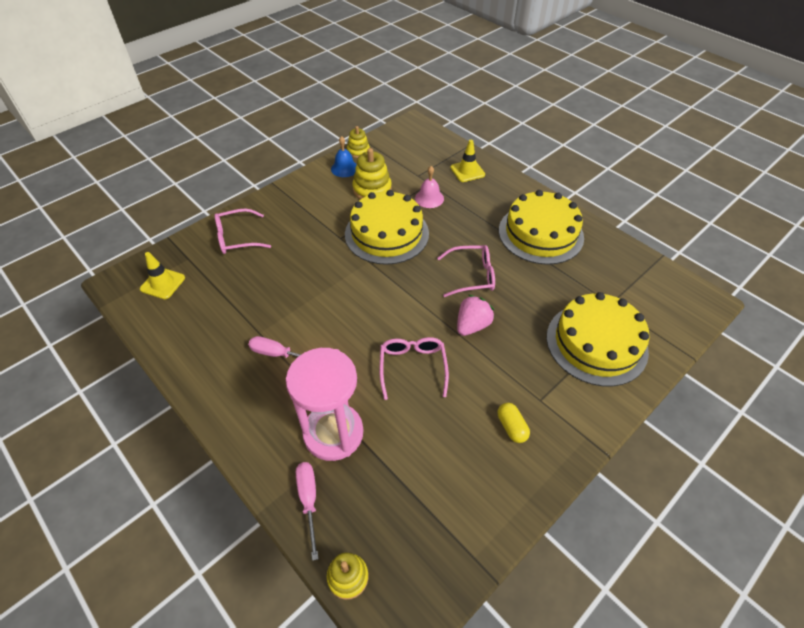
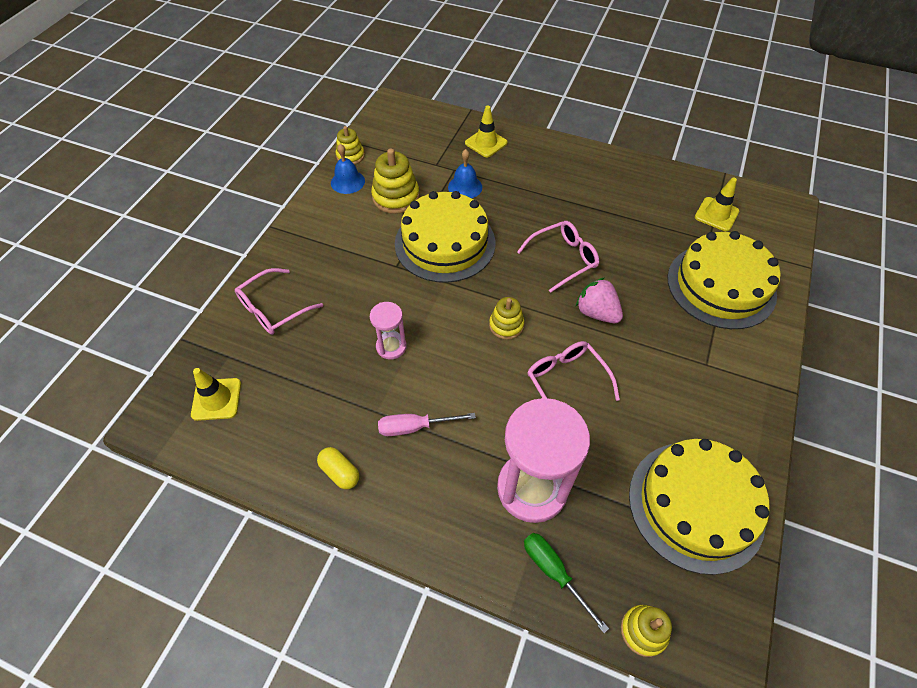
camera: 25 degrees left, 5 degrees up
(299, 292) = (391, 347): none -> pink hourglass
(309, 501) = (554, 572): pink screwdriver -> green screwdriver
(393, 308) = (506, 325): none -> yellow stacking toy
(429, 198) = (465, 187): pink bell -> blue bell
(472, 325) = (596, 313): pink strawberry -> pink strawberry turned 60 degrees counterclockwise
(511, 427) = (698, 403): yellow capsule -> yellow capsule (340, 472)
(540, 233) = (601, 189): yellow cake -> yellow cake (696, 505)
(631, 285) = (716, 214): none -> yellow traffic cone

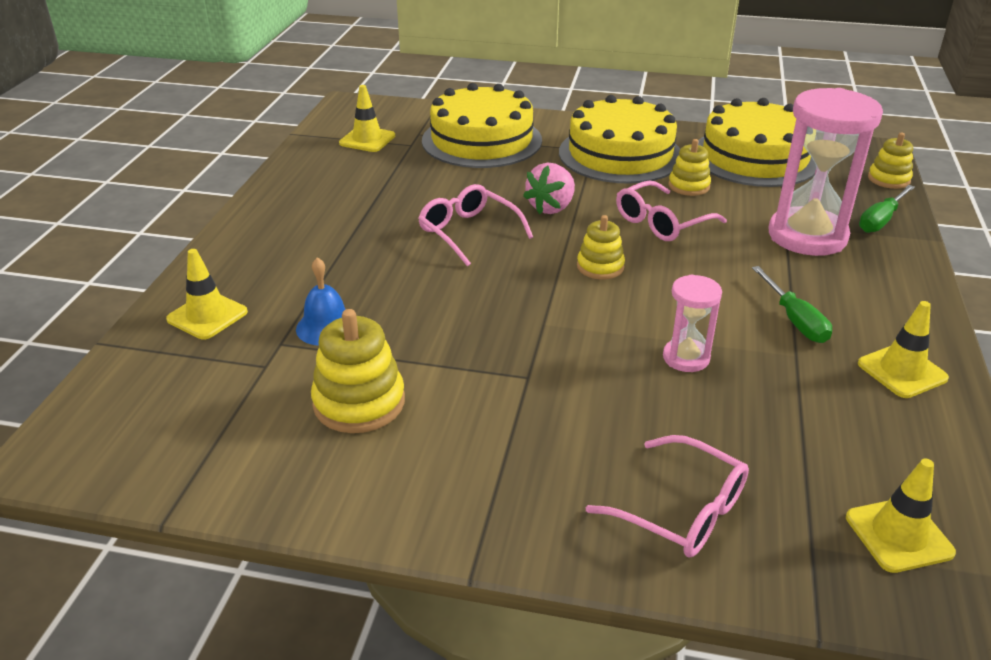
camera: 100 degrees left, 20 degrees down
(340, 472) = (902, 371): yellow capsule -> yellow traffic cone
(347, 181) = (317, 478): blue bell -> none
(350, 156) = (231, 490): yellow stacking toy -> yellow stacking toy (689, 186)
(415, 427) = (794, 320): pink screwdriver -> green screwdriver
(445, 243) = (463, 333): yellow cake -> yellow cake (620, 154)

